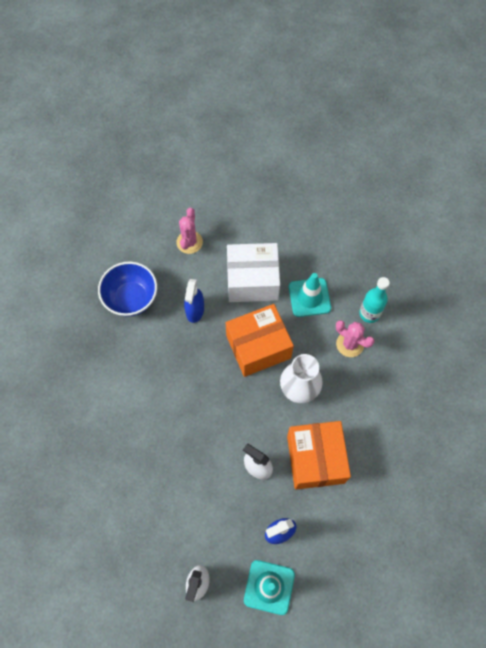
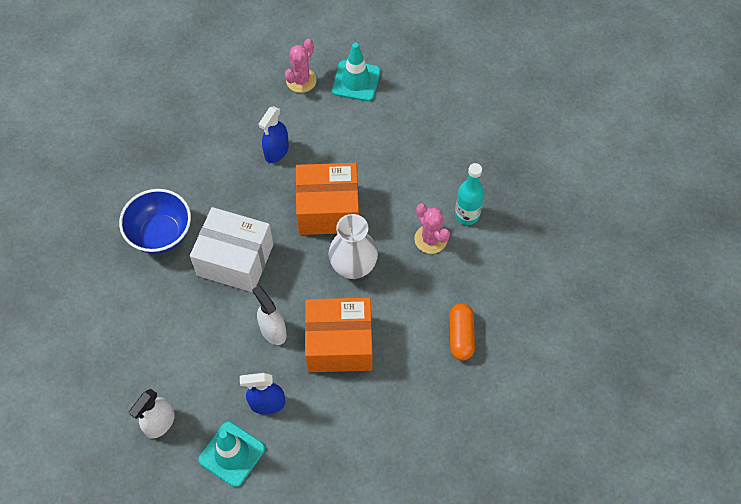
camera: 20 degrees right, 5 degrees down
(131, 298) = (214, 118): blue bowl -> blue bowl (161, 234)
(252, 280) = (352, 140): white box -> white box (235, 260)
(309, 297) = (407, 177): turquoise traffic cone -> turquoise traffic cone (356, 81)
(315, 459) = (339, 344): orange box -> orange box turned 75 degrees clockwise
(407, 417) = (461, 336): none -> orange capsule

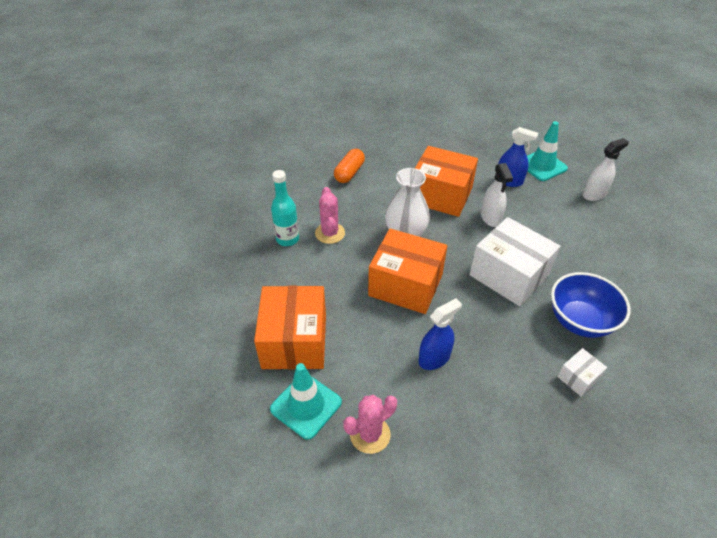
camera: 155 degrees left, 15 degrees down
(157, 180) = (578, 378): none -> white box
(394, 122) = (294, 341): none -> orange box

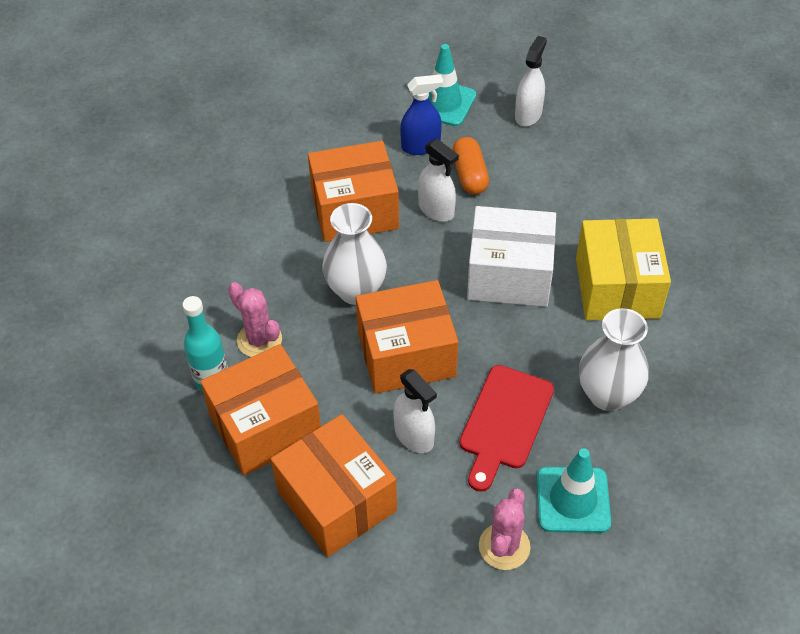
camera: 35 degrees left, 5 degrees up
(293, 278) = (265, 426): none -> orange box
(306, 405) = (413, 562): turquoise traffic cone -> turquoise traffic cone (573, 500)
(349, 173) = (211, 239): orange capsule -> orange capsule (469, 175)
(370, 333) = (414, 436): none -> white spray bottle
(434, 358) = (504, 422): blue spray bottle -> red cutting board
(520, 383) = (607, 395): none -> white vase
(578, 378) = (656, 353): white box -> none
(579, 321) = (617, 288): blue bowl -> yellow box

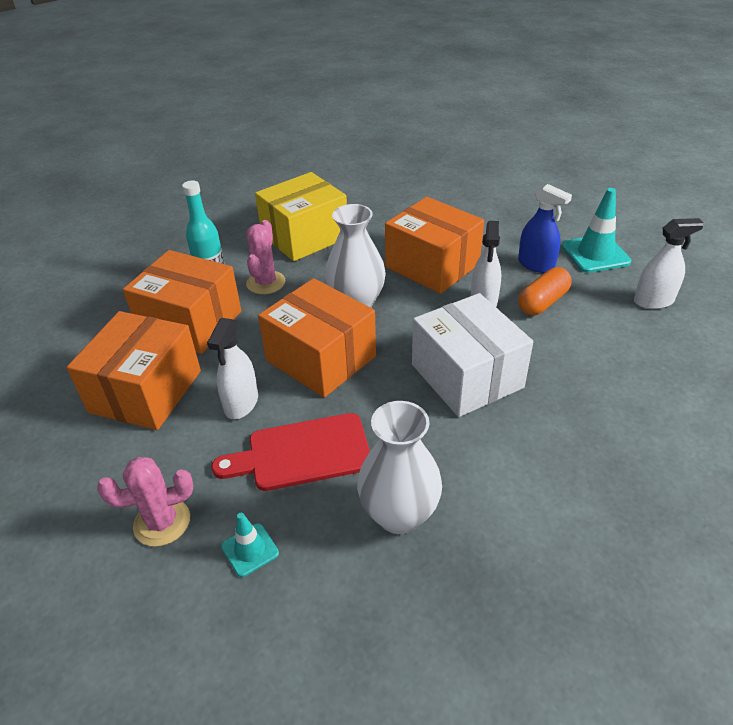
camera: 55 degrees right, 10 degrees down
(573, 500) = (250, 550): turquoise traffic cone -> turquoise traffic cone, size x0.56
(617, 288) = (536, 456): yellow box -> yellow box (304, 236)

